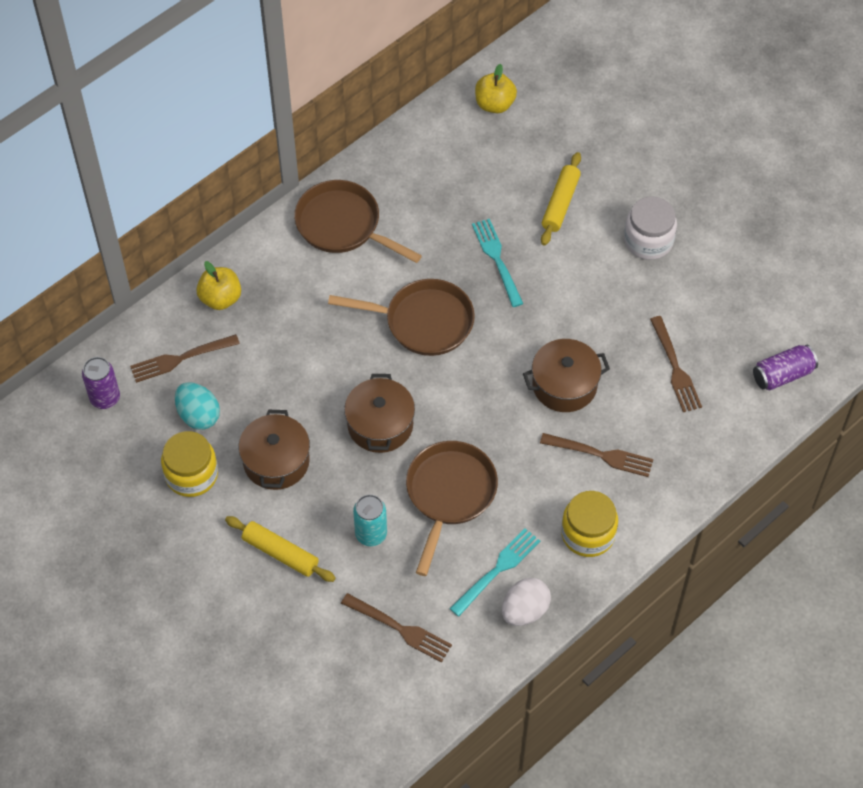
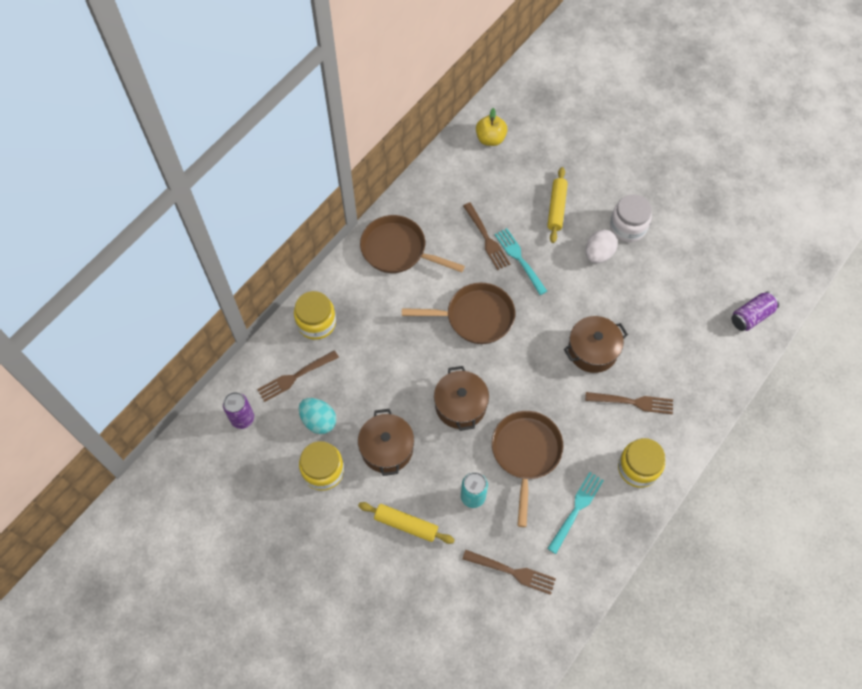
camera: 10 degrees left, 5 degrees up
(220, 298) = (316, 323): yellow apple -> yellow jar
(525, 610) = (605, 539): white egg -> white egg (598, 254)
(675, 368) = (671, 324): brown fork -> brown fork (486, 239)

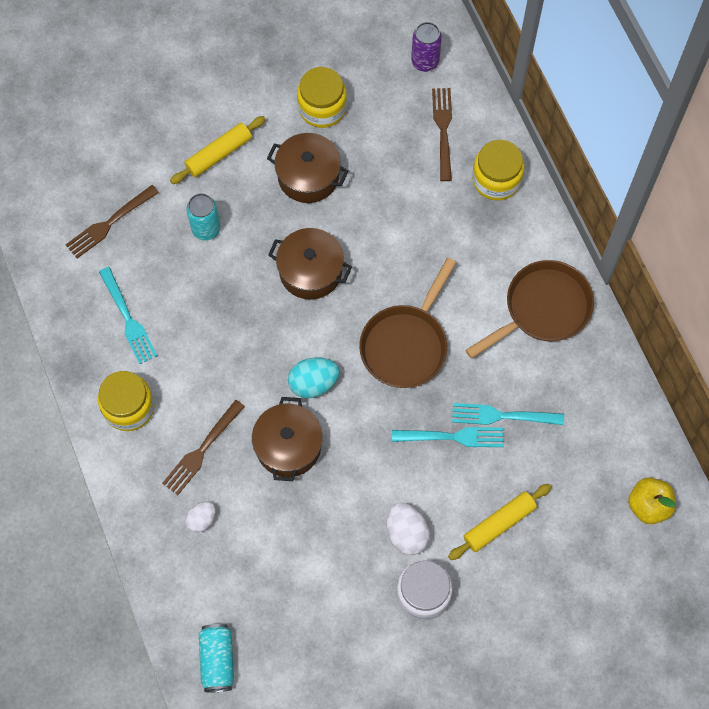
camera: 120 degrees right, 5 degrees up
(318, 421) = (379, 129): turquoise egg -> turquoise egg (313, 383)
(486, 239) = (502, 416): brown fork -> turquoise fork
(526, 453) = (217, 305): brown pan -> none
(556, 208) = (499, 524): yellow rolling pin -> yellow rolling pin turned 75 degrees counterclockwise
(677, 375) = (202, 520): none -> white egg
(751, 316) = (217, 660): purple can -> turquoise can

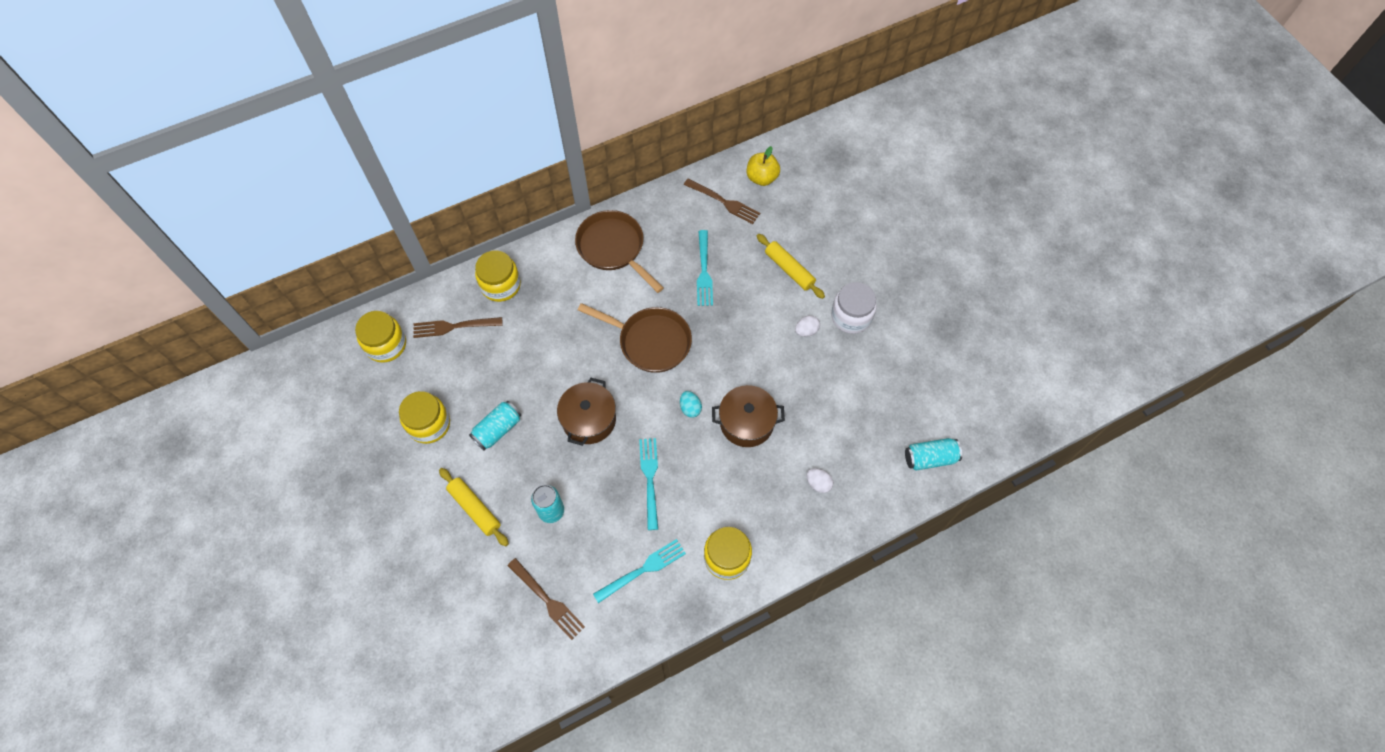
camera: 95 degrees left, 5 degrees down
(201, 450) = (758, 491): brown fork -> brown fork (724, 202)
(308, 176) = (498, 429): brown pot -> turquoise can
(313, 383) = (690, 408): turquoise egg -> turquoise egg, size x0.64
(406, 533) = (806, 331): white egg -> white egg, size x0.64
(425, 62) = (386, 345): purple can -> yellow jar
(453, 437) = (725, 303): turquoise fork -> turquoise fork (650, 479)

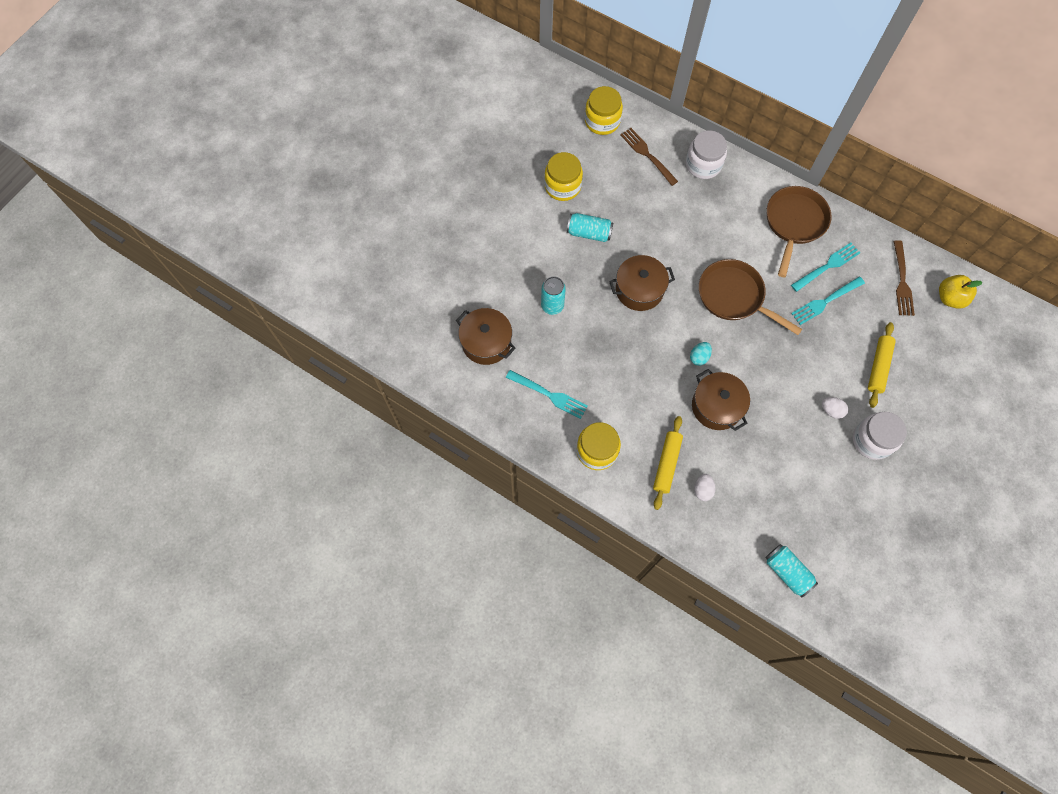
camera: 60 degrees right, 5 degrees up
(475, 509) = (521, 254): yellow rolling pin -> yellow rolling pin (666, 464)
(501, 285) = (703, 165): yellow jar -> white jar
(548, 601) = (486, 342): brown fork -> brown pot
(650, 341) = (734, 296): brown pan -> brown pan turned 135 degrees clockwise
(650, 479) = (622, 360): turquoise fork -> turquoise fork (827, 266)

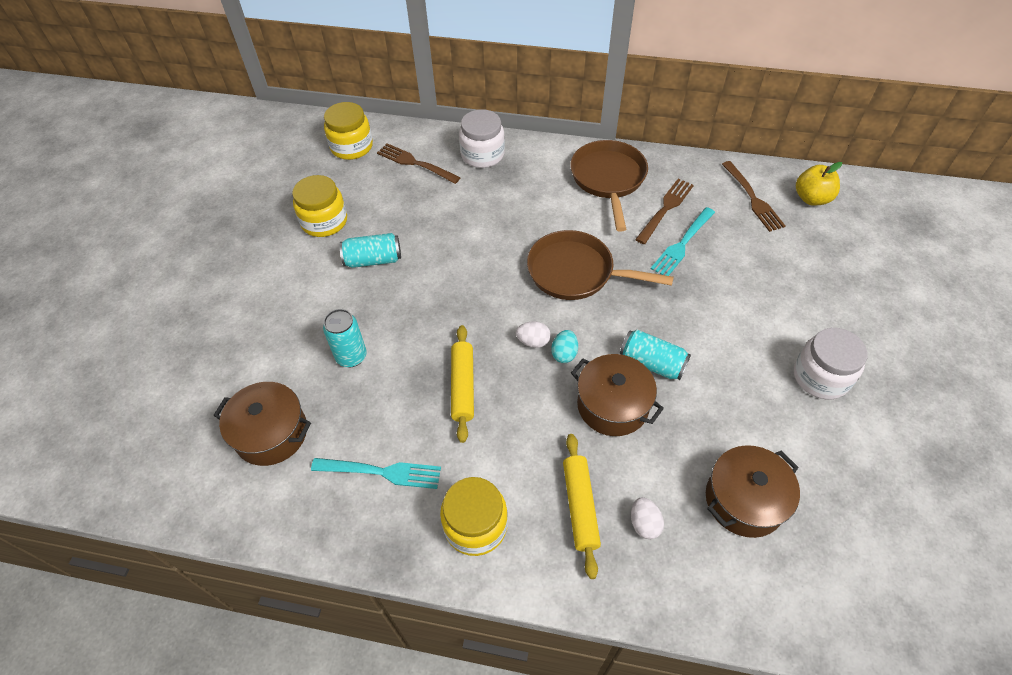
camera: 20 degrees left, 15 degrees down
(639, 290) = (458, 302): brown pot -> brown pot (744, 500)
(787, 572) = (814, 597): turquoise can -> turquoise can (652, 363)
(827, 266) = (665, 208): turquoise fork -> brown fork
(831, 410) = (754, 359): white egg -> white egg (533, 341)
(878, 367) = (779, 292): yellow rolling pin -> yellow rolling pin (463, 386)

